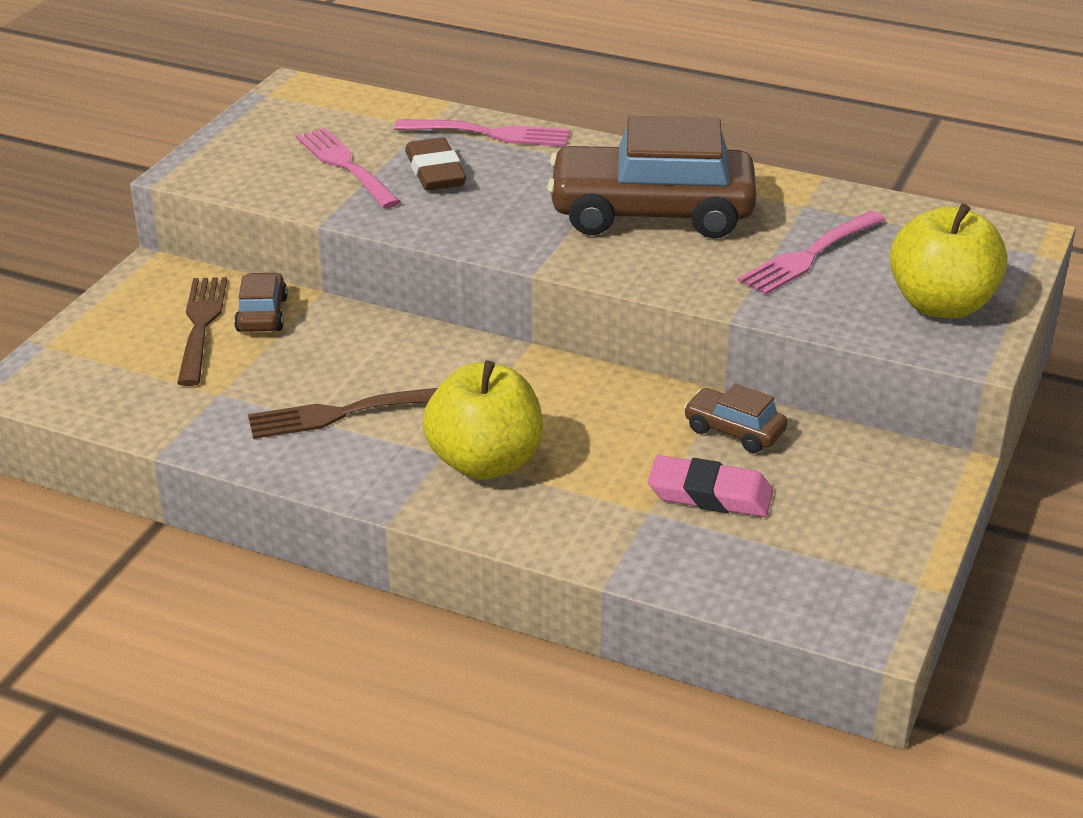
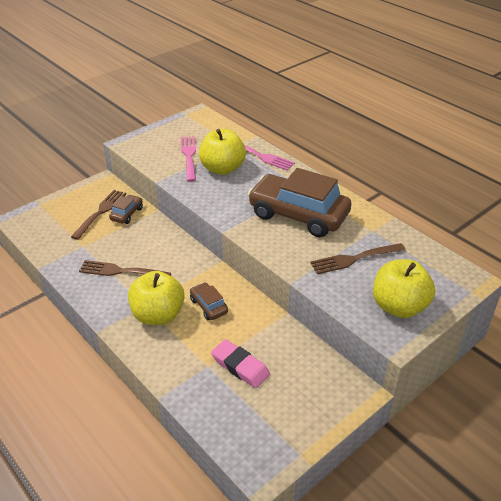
camera: 25 degrees right, 5 degrees up
(435, 172) = (222, 169): brown eraser -> yellow apple
(734, 431) = (276, 336): brown car -> brown car (208, 306)
(809, 255) = (354, 259): pink fork -> brown fork

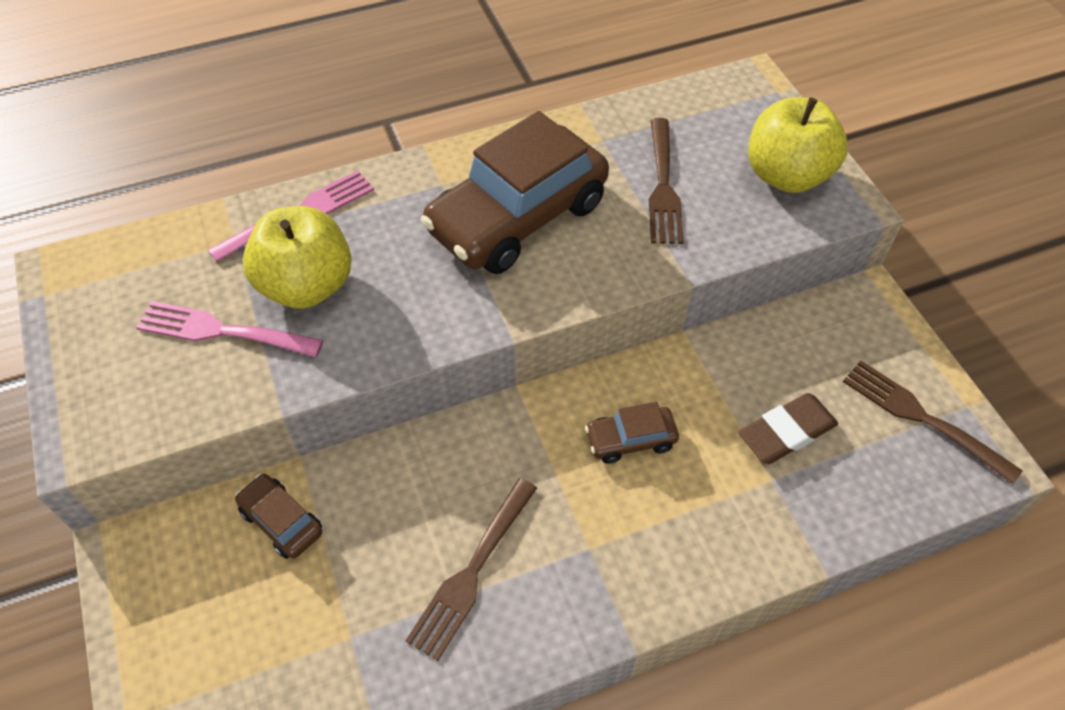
camera: 70 degrees left, 15 degrees up
(101, 212) = (244, 576): brown fork -> brown fork (922, 417)
(158, 315) = (626, 529): yellow apple -> none
(240, 366) = (786, 432): pink eraser -> brown eraser

